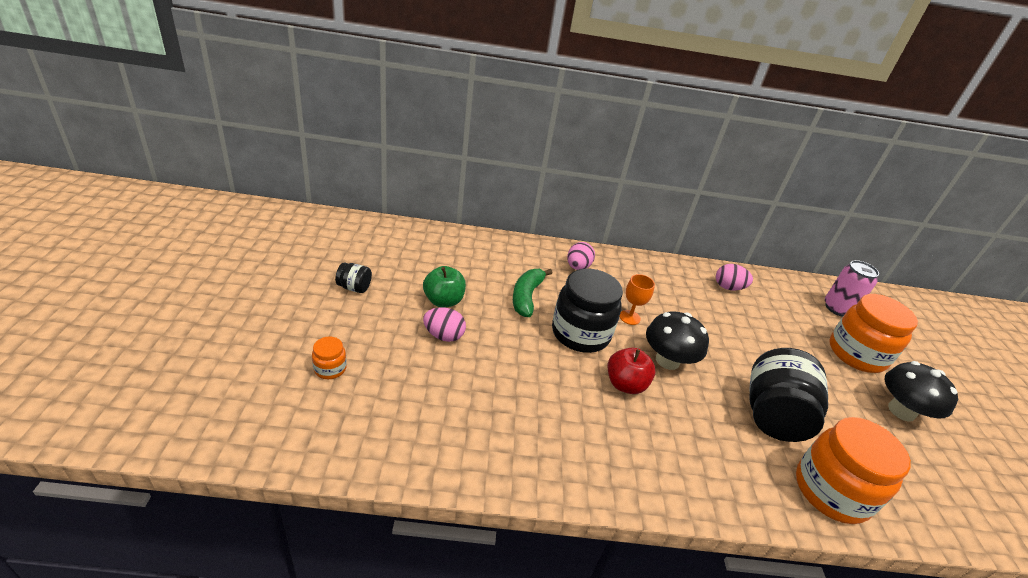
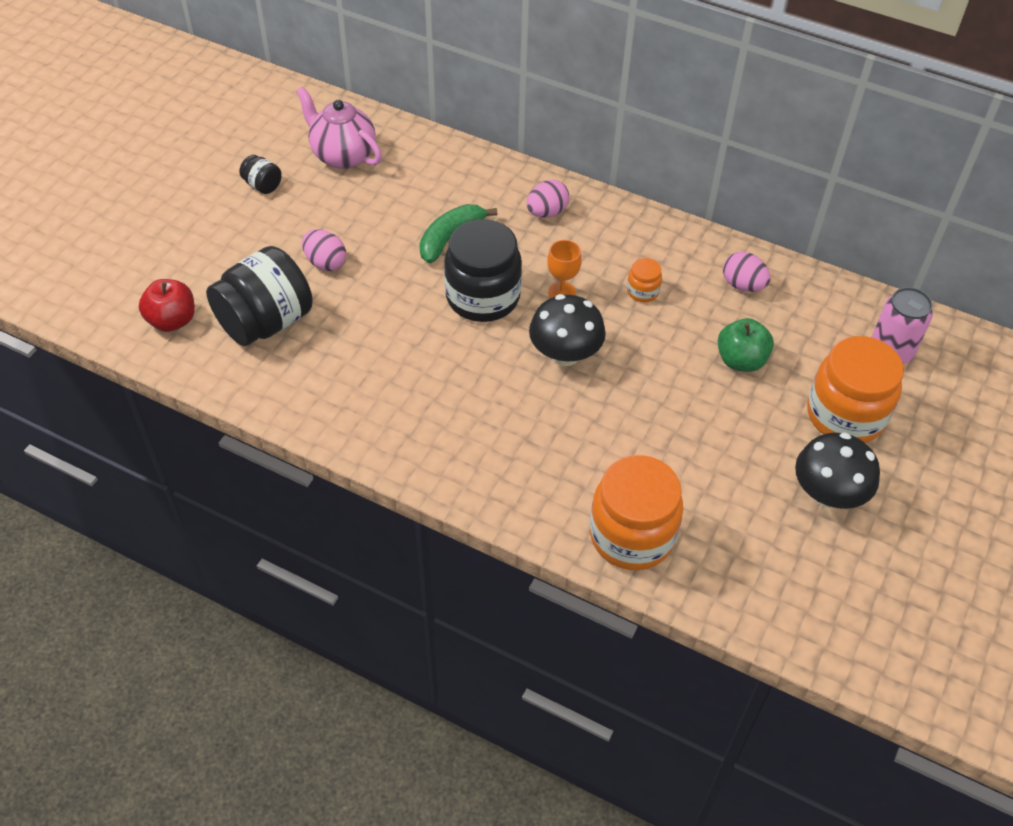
camera: 30 degrees right, 15 degrees up
(330, 369) = (195, 270): orange jar -> orange jar (642, 291)
(407, 255) = (343, 155): none -> pink teapot
(443, 301) = (350, 222): green apple -> green apple (741, 360)
(625, 384) = (490, 366): red apple -> red apple (172, 320)
(772, 415) = (641, 447): black jar -> black jar (266, 322)

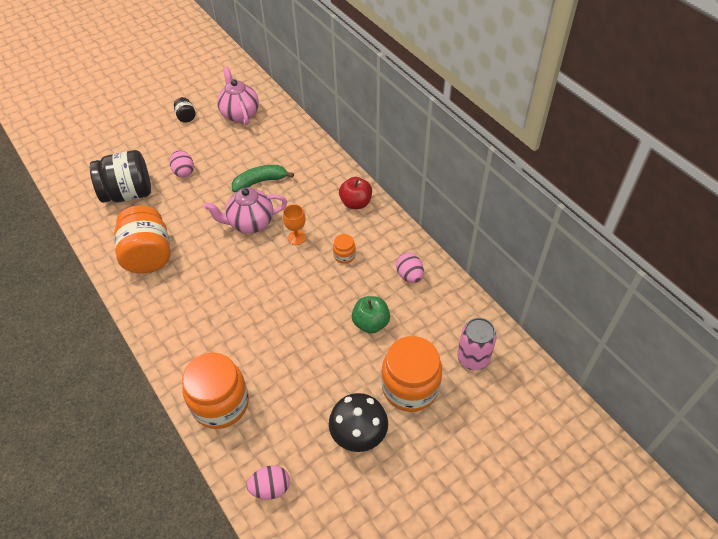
camera: 30 degrees right, 0 degrees up
(172, 320) = (85, 175): red apple -> red apple (356, 203)
(371, 393) = (148, 255): none -> orange jar
(483, 297) = (250, 223): black jar -> pink teapot
(547, 212) = (326, 186): pink egg -> pink egg (270, 488)
(565, 354) = (269, 275): black mushroom -> none

